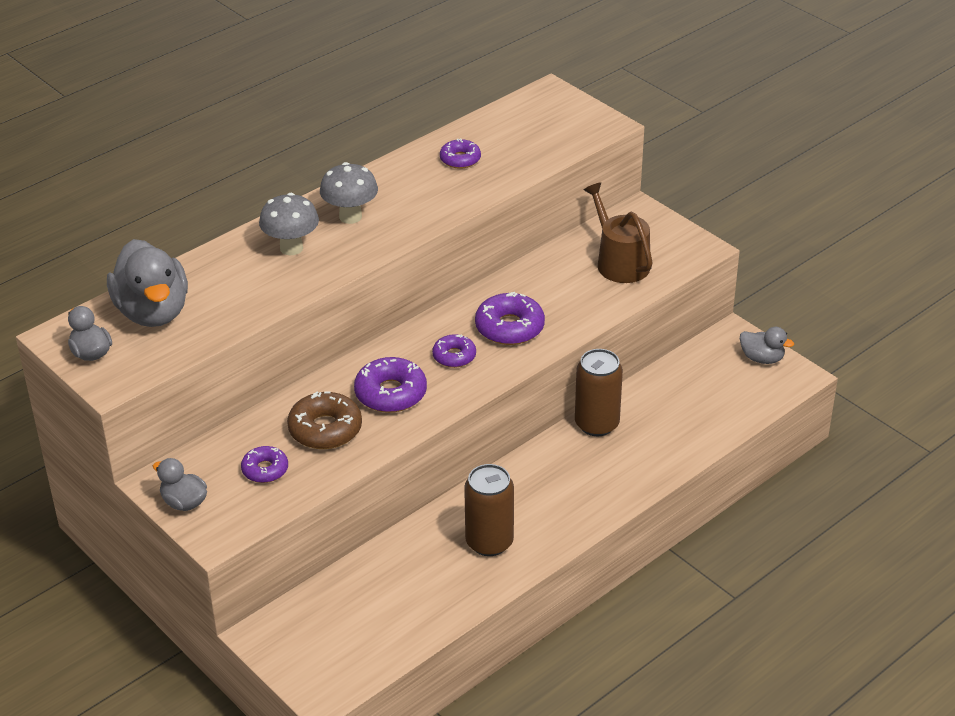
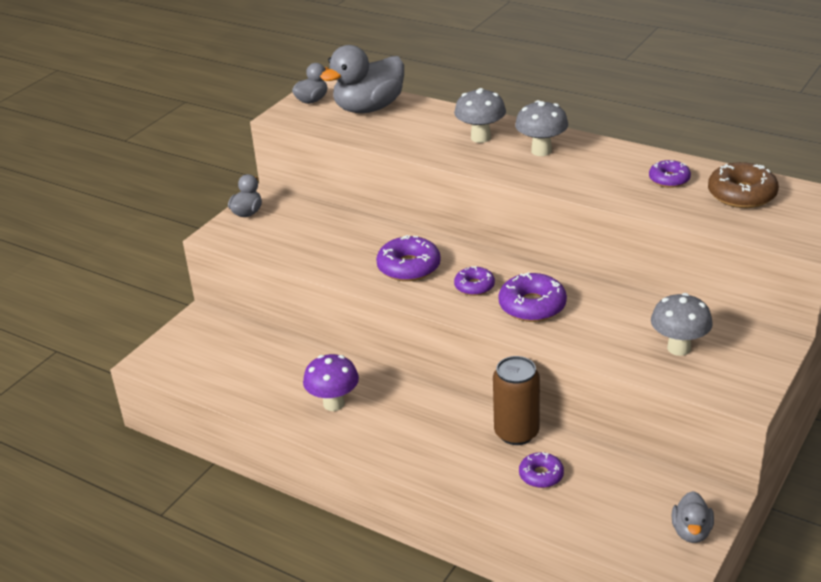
camera: 75 degrees right, 5 degrees down
(265, 470) = (294, 235): purple donut -> purple donut (541, 475)
(325, 429) = (351, 248): brown donut -> brown donut (741, 194)
(489, 542) = (334, 404): brown can -> purple mushroom
(619, 262) = (679, 348): brown watering can -> grey mushroom

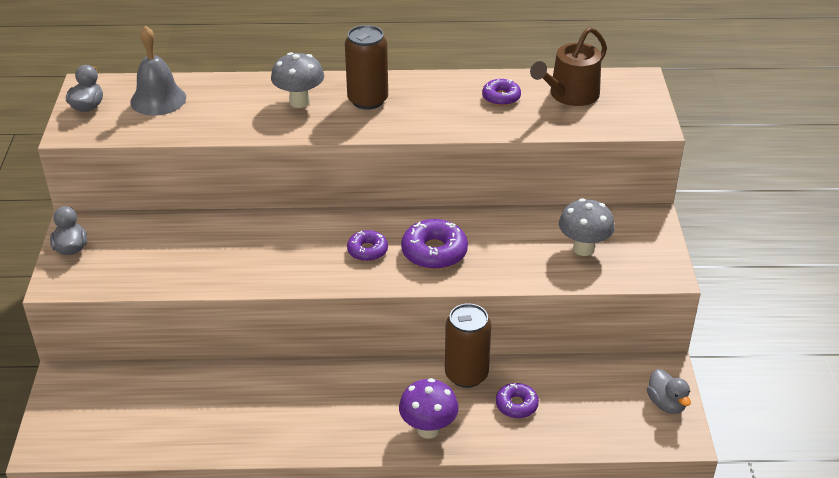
camera: 35 degrees left, 5 degrees up
(334, 404) = (279, 414): purple mushroom -> purple mushroom (428, 429)
(369, 108) = (158, 99): grey duck -> grey bell
(409, 267) = (290, 252): purple donut -> none
(541, 151) = (367, 100): grey mushroom -> brown can
(741, 194) = (570, 95): brown donut -> brown watering can

